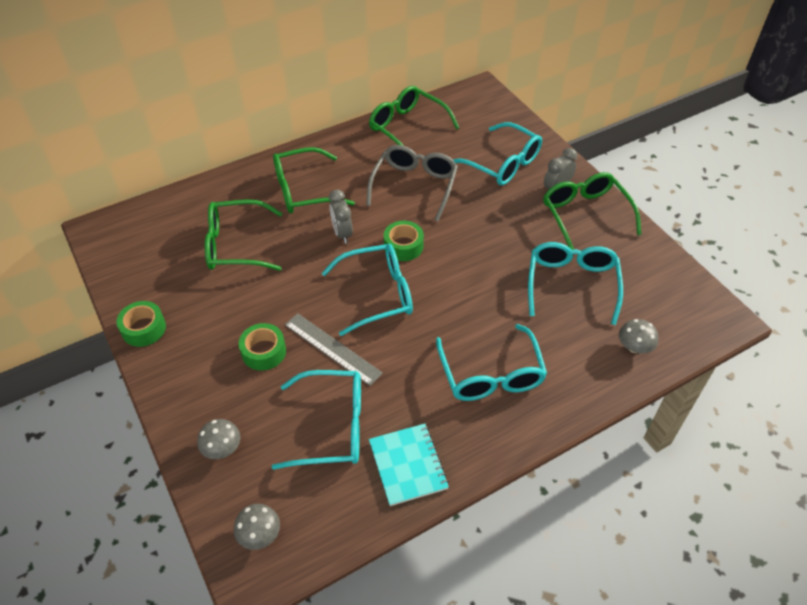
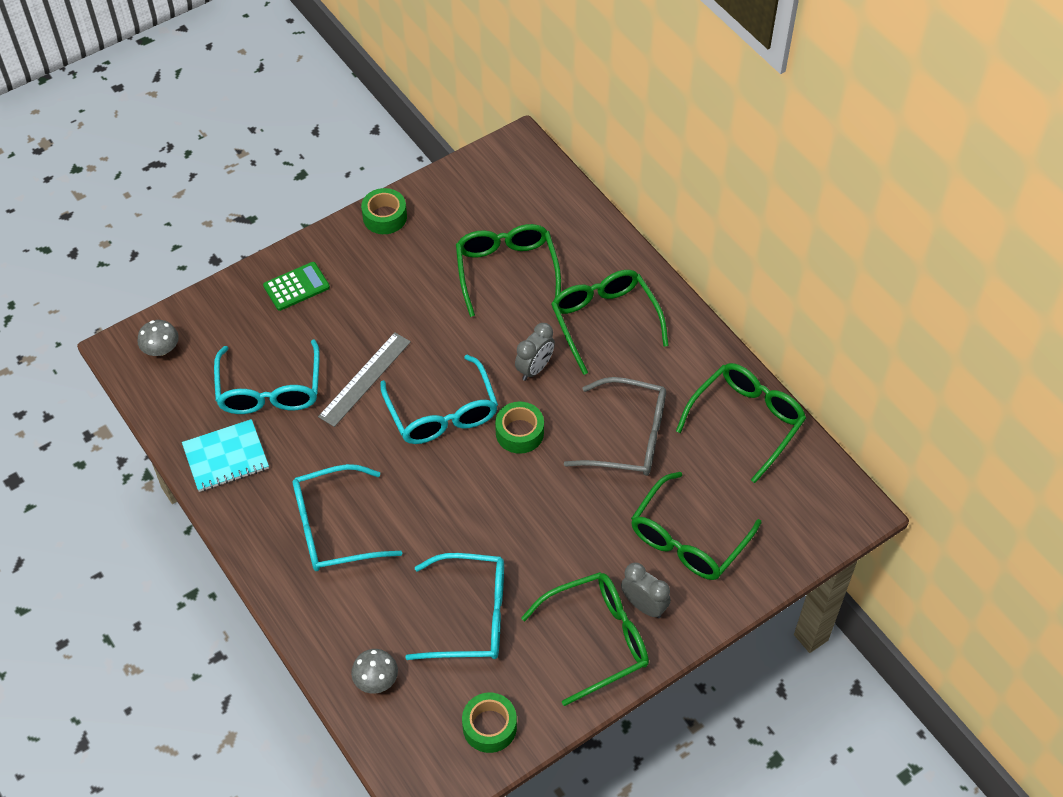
camera: 85 degrees right, 5 degrees up
(209, 403) = (296, 287): none -> green calculator
(222, 448) = (247, 306): grey mushroom -> none
(264, 352) = (359, 320): green tape -> green tape (489, 726)
(342, 233) = (535, 368): grey clock -> grey clock turned 150 degrees clockwise
(503, 164) = (687, 539): turquoise glasses -> green glasses

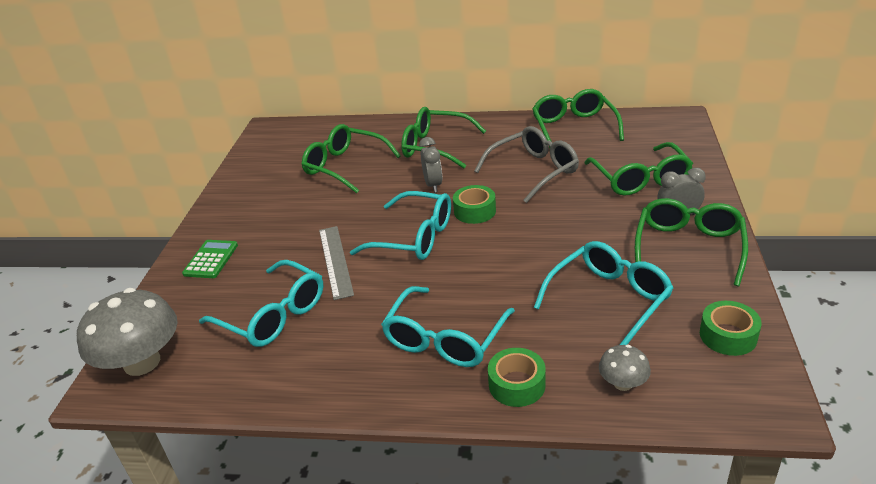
camera: 45 degrees left, 20 degrees down
(161, 349) = (142, 362): grey mushroom -> grey mushroom, size x2.08
(226, 457) = (297, 373): turquoise notebook -> none
(385, 217) = (226, 196): green tape -> green tape (517, 384)

